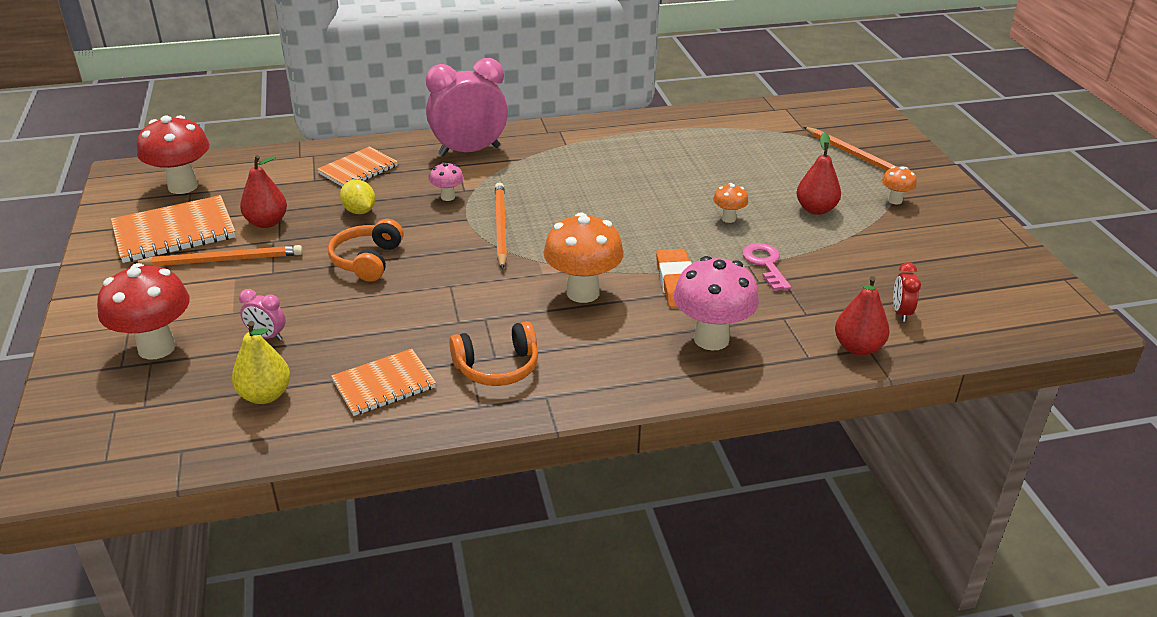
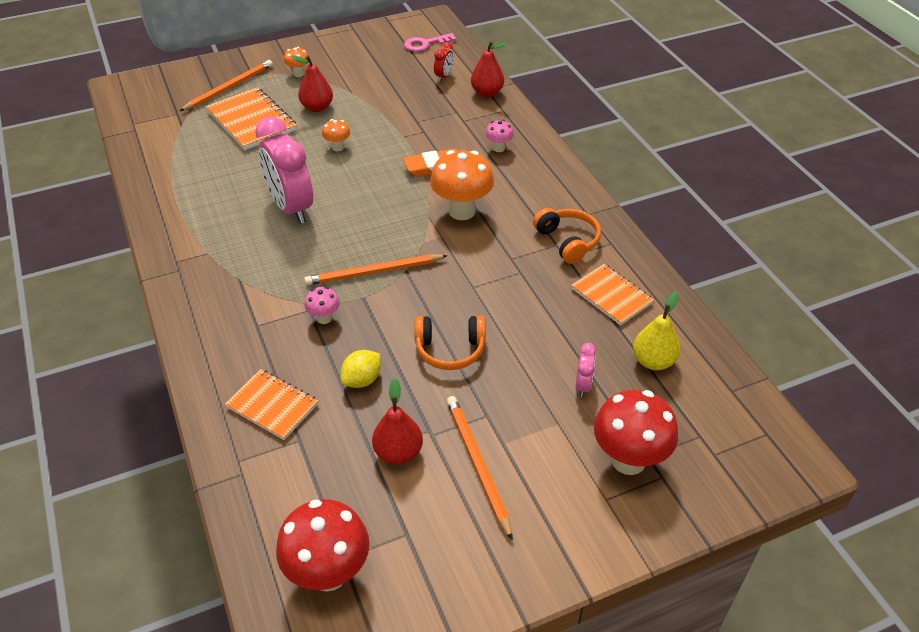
camera: 100 degrees left, 10 degrees up
(174, 232) = (435, 534): orange notebook -> orange notebook (252, 121)
(469, 151) = (224, 321): pink clock -> pink clock (291, 208)
(711, 339) = (498, 148): pink mushroom -> pink mushroom, size x0.49
(765, 264) = (400, 128): pink key -> pink key (425, 44)
(901, 312) = (444, 76): red clock -> red clock turned 60 degrees counterclockwise

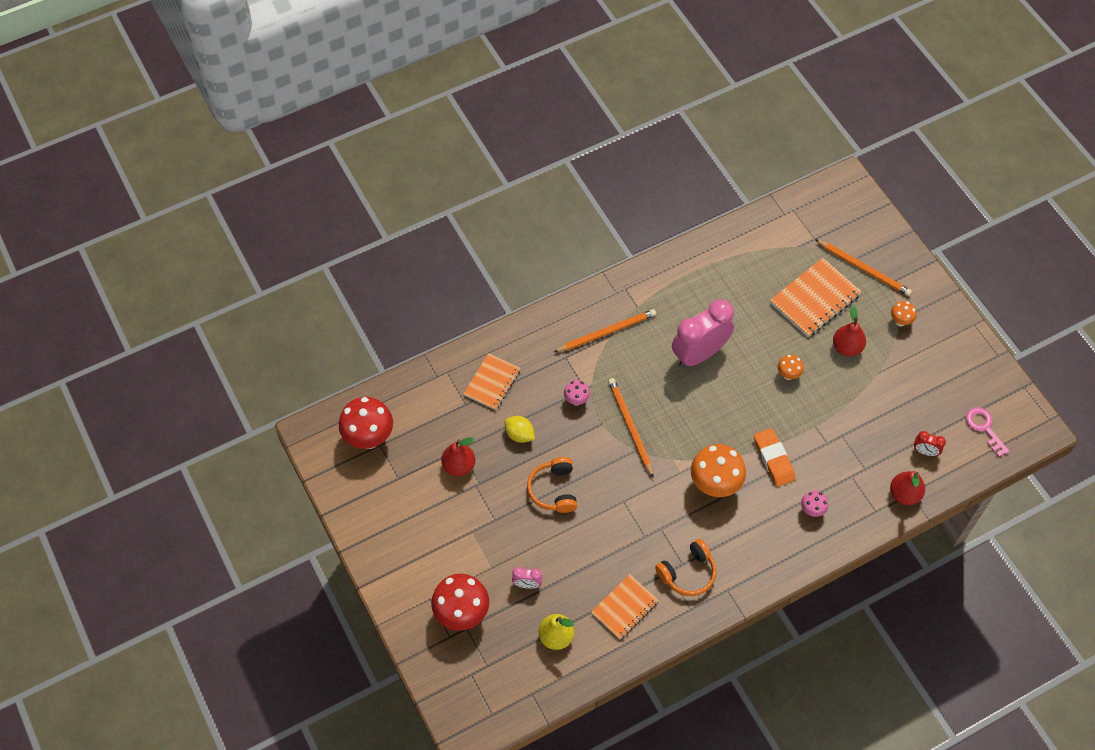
camera: 85 degrees right, 15 degrees up
(477, 464) = (452, 516): orange pencil -> orange pencil (607, 332)

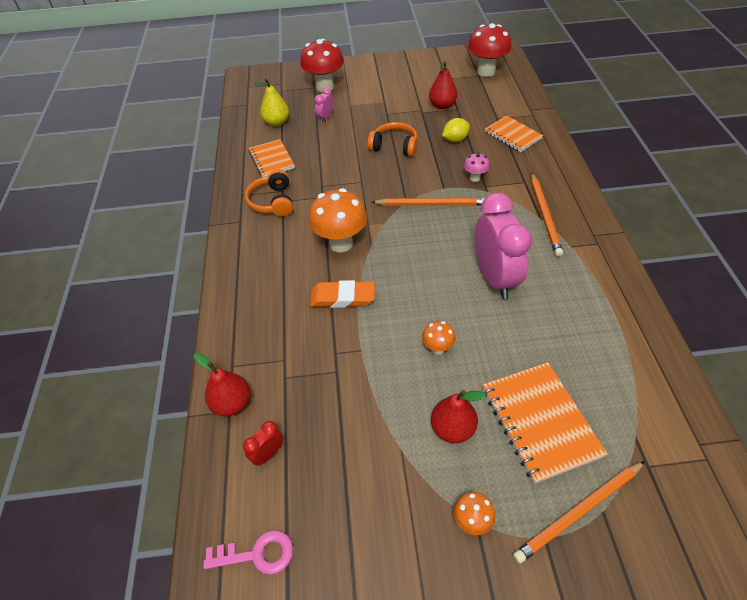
camera: 115 degrees right, 10 degrees down
(812, 510) = (270, 308): pink mushroom -> none

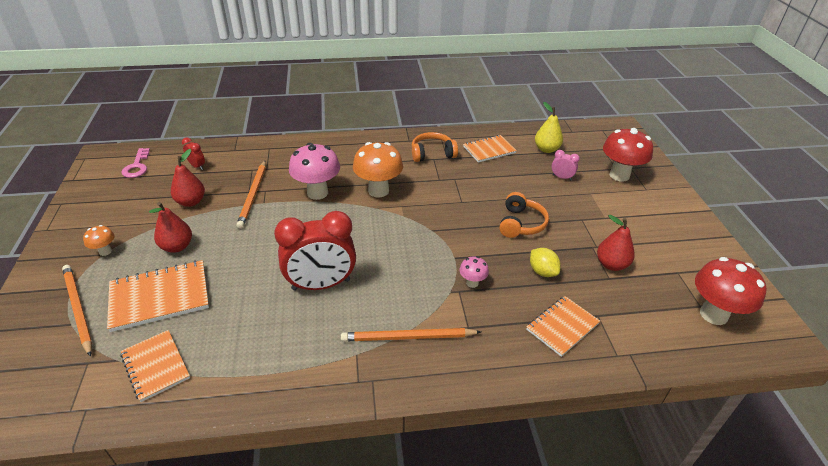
camera: 85 degrees right, 10 degrees down
(232, 403) = (239, 150): red pear -> red pear (191, 202)
(342, 297) = (317, 193): orange eraser -> pink mushroom
(431, 204) = (428, 247): orange pencil -> orange pencil (253, 195)
(437, 348) = (251, 242): orange mushroom -> none
(494, 278) = (321, 285): pink clock -> red clock
(631, 396) = (156, 366): none -> orange notebook

